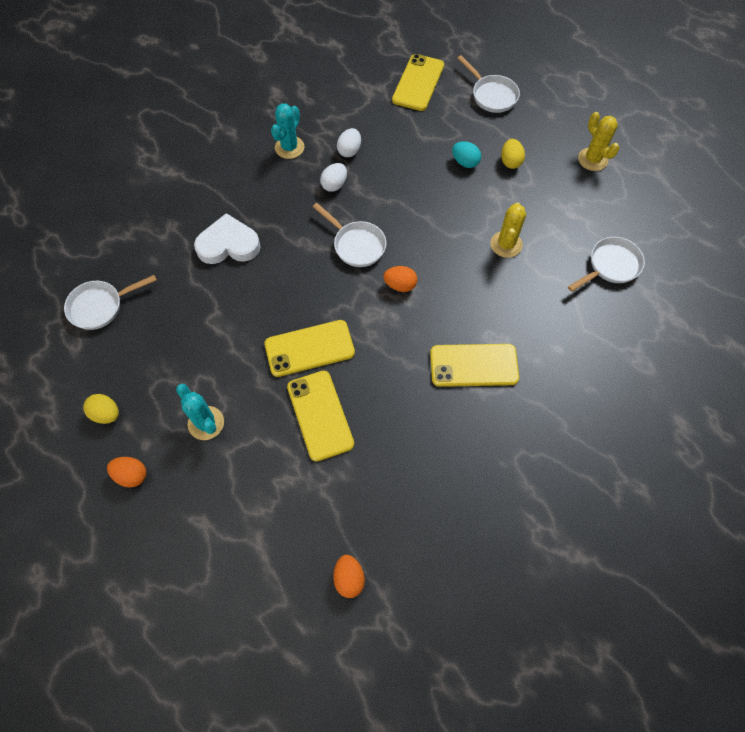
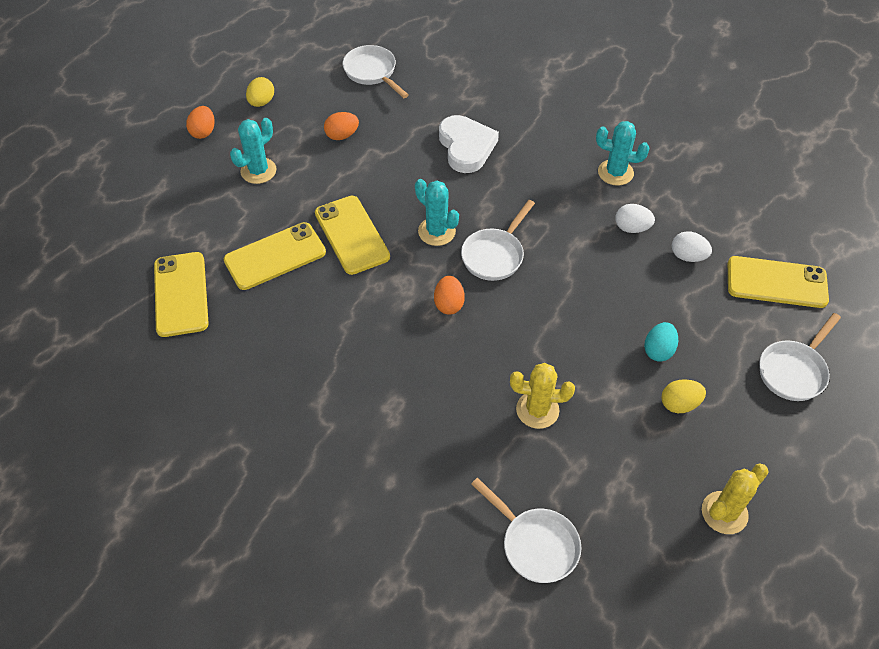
camera: 80 degrees right, 10 degrees down
(321, 282) = (436, 231): none -> turquoise cactus
(334, 185) = (575, 222): white egg -> white egg (687, 256)
(349, 578) = (104, 306): orange egg -> orange egg (342, 135)
(474, 365) = (353, 390): yellow phone -> yellow phone (181, 294)

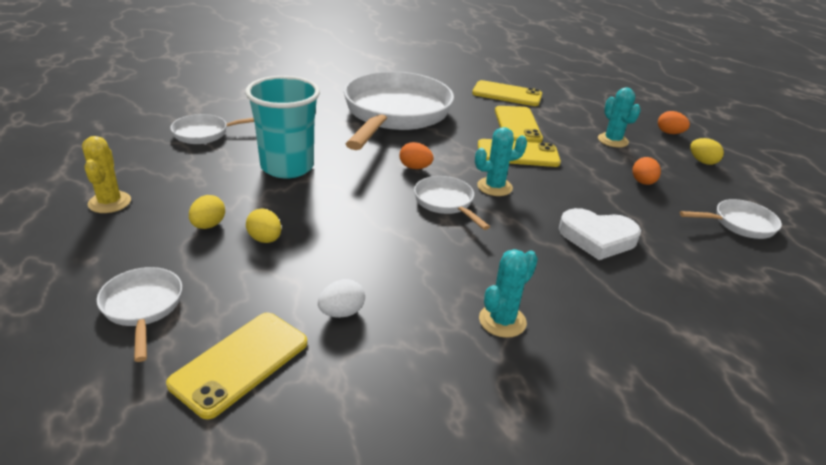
camera: 115 degrees right, 20 degrees down
(331, 380) = (395, 114): none -> white pan
(537, 410) = (287, 167): yellow cactus -> turquoise cup
(631, 228) = (412, 292): white egg -> none
(658, 350) = (265, 239): turquoise egg -> yellow egg

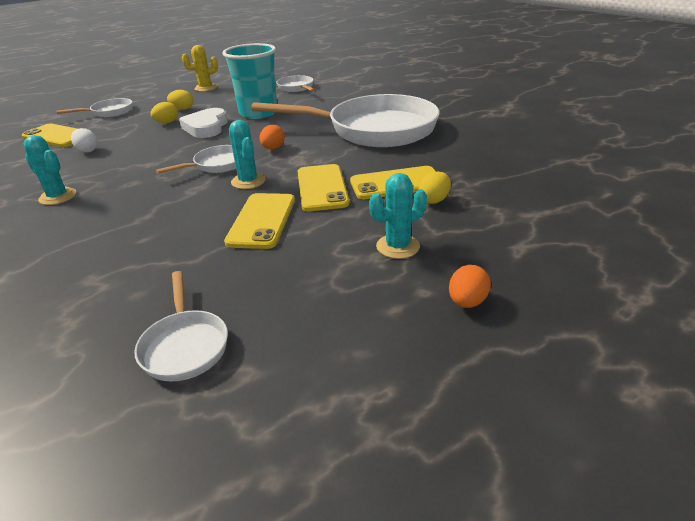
camera: 85 degrees right, 0 degrees up
(507, 94) = (483, 173): yellow phone -> yellow phone (262, 221)
(597, 238) = (159, 234): white heart -> white heart (206, 127)
(643, 182) = (283, 267): orange egg -> none
(702, 161) = (374, 330): yellow egg -> yellow egg (434, 200)

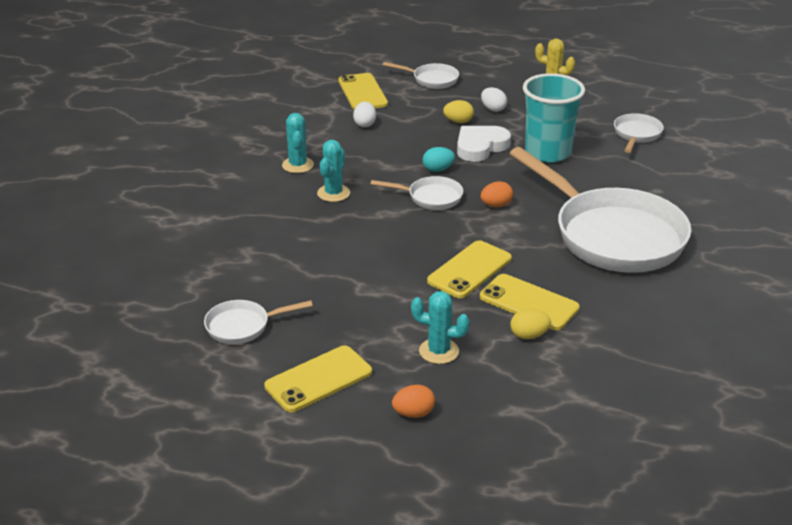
camera: 45 degrees right, 0 degrees up
(182, 109) = (493, 109): yellow egg -> white egg
(185, 345) = (243, 326): white pan -> white pan turned 45 degrees clockwise
(195, 149) = (438, 169): none -> turquoise egg
(248, 181) = (429, 229): turquoise cactus -> turquoise cactus (333, 193)
(262, 221) = (389, 271): yellow phone -> yellow phone (318, 379)

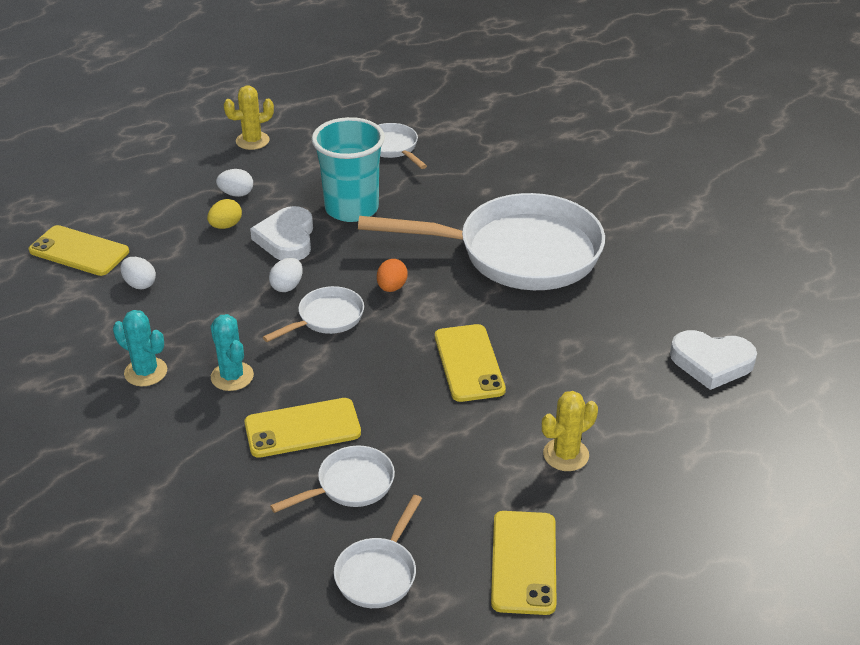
camera: 50 degrees left, 5 degrees up
(413, 413) = (637, 524): orange egg -> none
(431, 80) = (128, 196): white pan -> white pan (350, 485)
(438, 169) = (287, 286): turquoise egg -> white egg
(439, 351) = (566, 455): turquoise cactus -> yellow cactus
(528, 303) = (556, 358): yellow phone -> yellow phone (302, 428)
(529, 335) = (601, 386): yellow egg -> none
(631, 375) = (711, 362): none -> white heart

